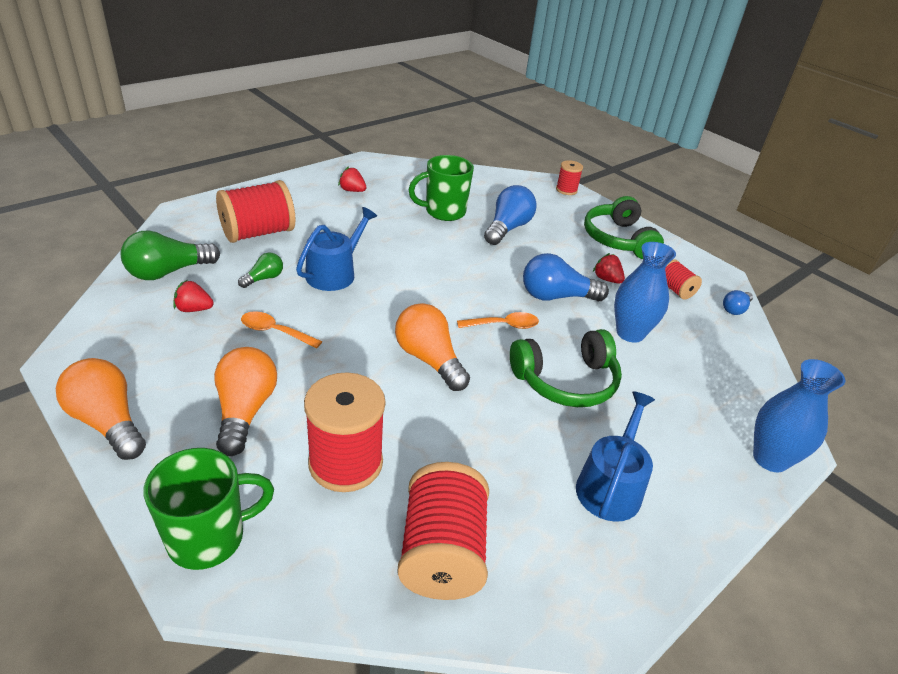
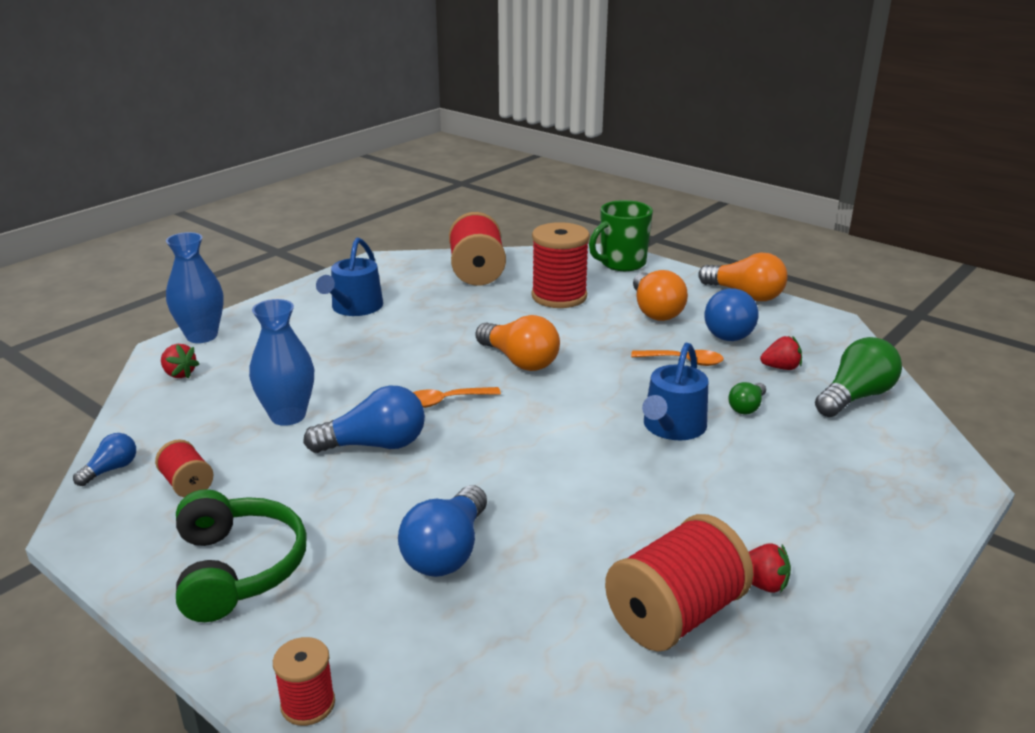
camera: 175 degrees right, 10 degrees down
(191, 363) = (730, 330): none -> blue light bulb
(258, 233) = (819, 464): red spool -> red spool (675, 615)
(444, 212) = (570, 567): green mug -> none
(566, 381) = (378, 363): green headphones -> none
(607, 279) = (291, 483): red strawberry -> red strawberry (179, 374)

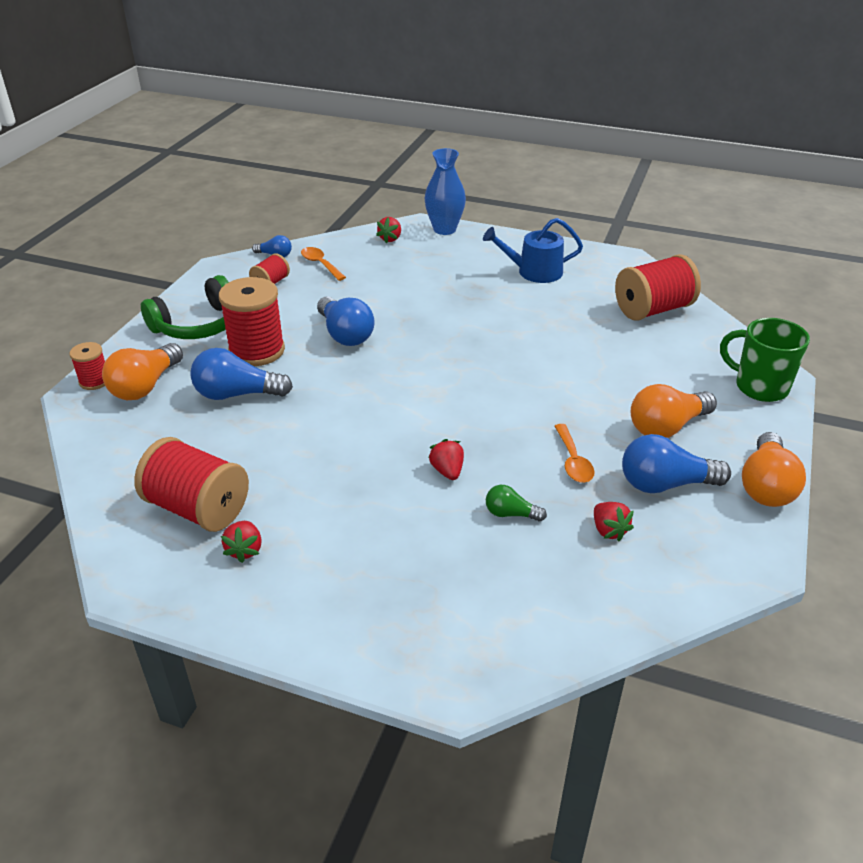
camera: 70 degrees right, 10 degrees up
(288, 416) = (363, 292): blue vase -> none
(445, 401) = (419, 348): orange spoon -> orange spoon (320, 264)
(519, 361) = (506, 368): orange light bulb -> orange light bulb (145, 386)
(559, 296) = (645, 364): red spool -> red spool (257, 351)
(672, 427) = (447, 471): blue watering can -> red strawberry
(855, 397) = (582, 593): green light bulb -> none

